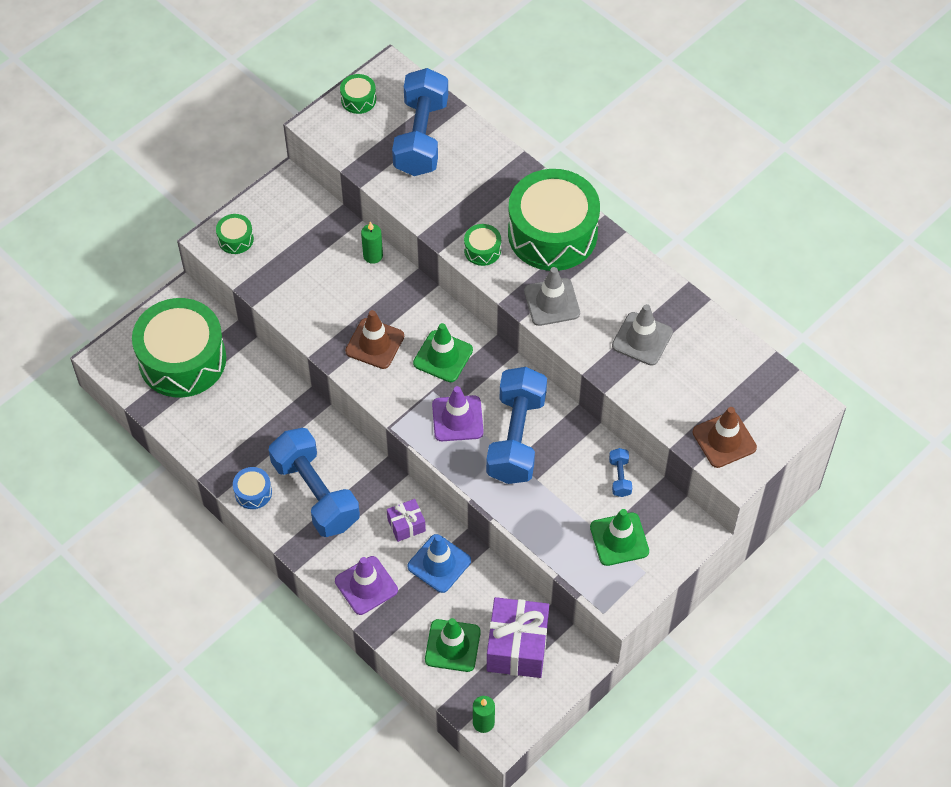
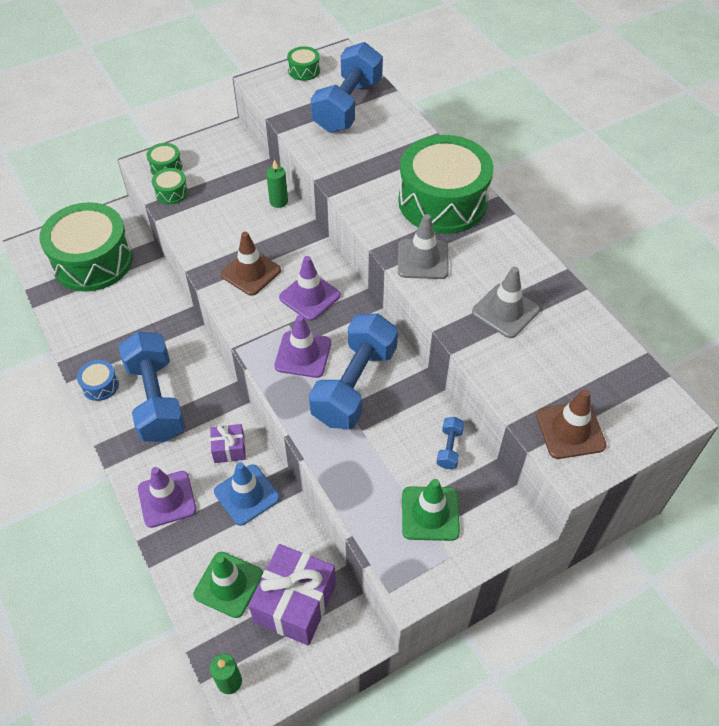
camera: 15 degrees right, 5 degrees down
(443, 356) = (310, 296): green traffic cone -> purple traffic cone
(482, 250) = (370, 202): green drum -> green drum (171, 192)

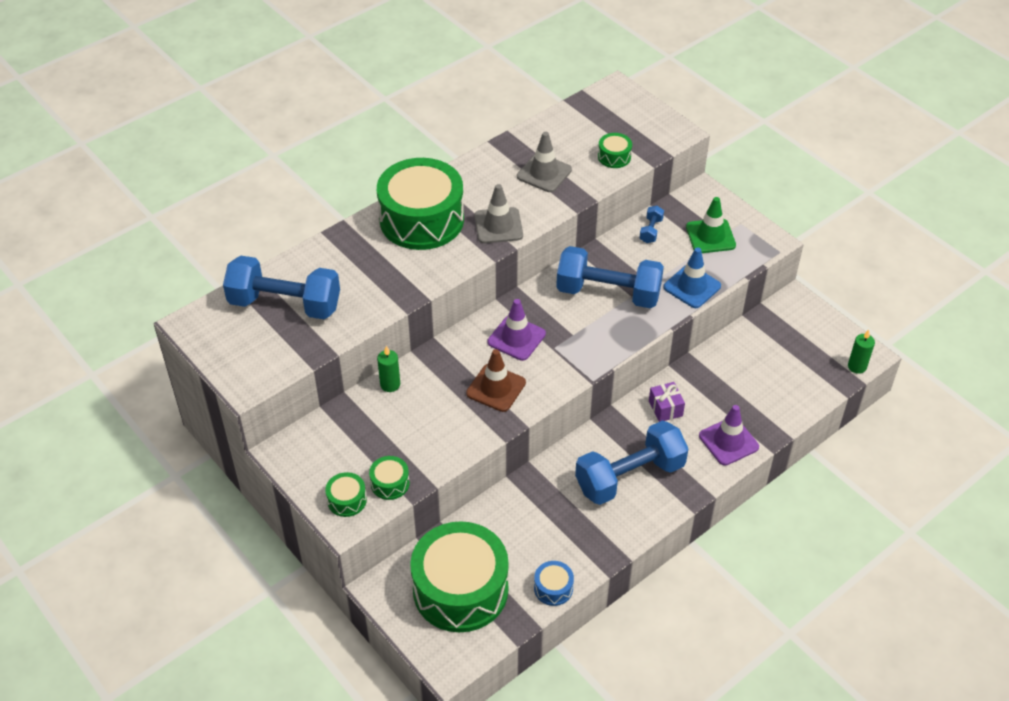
camera: 100 degrees left, 5 degrees down
(100, 385) = (626, 528): blue drum -> blue drum (553, 588)
(228, 584) = (786, 382): green traffic cone -> none
(247, 495) = (705, 387): blue traffic cone -> blue traffic cone (692, 287)
(295, 603) = (784, 339): purple gift -> none
(303, 354) = (585, 332): purple traffic cone -> none
(304, 70) = (222, 351): green drum -> green drum (614, 157)
(449, 448) = (651, 231): blue dumbbell -> blue dumbbell turned 75 degrees counterclockwise
(570, 430) = (647, 136): brown traffic cone -> none

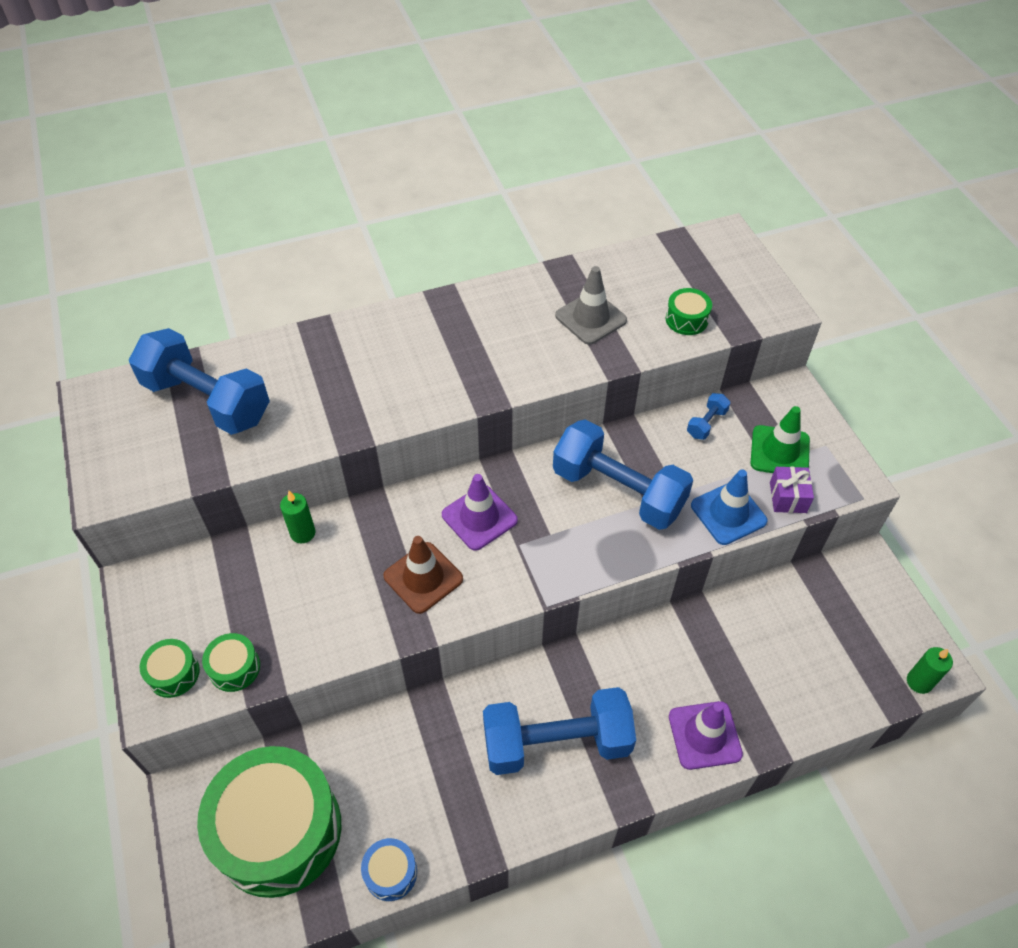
camera: 20 degrees right, 5 degrees up
(421, 219) = (417, 338): green drum -> none
(498, 226) = (504, 370): grey traffic cone -> none
(665, 408) = (641, 660): purple gift -> purple gift (788, 497)

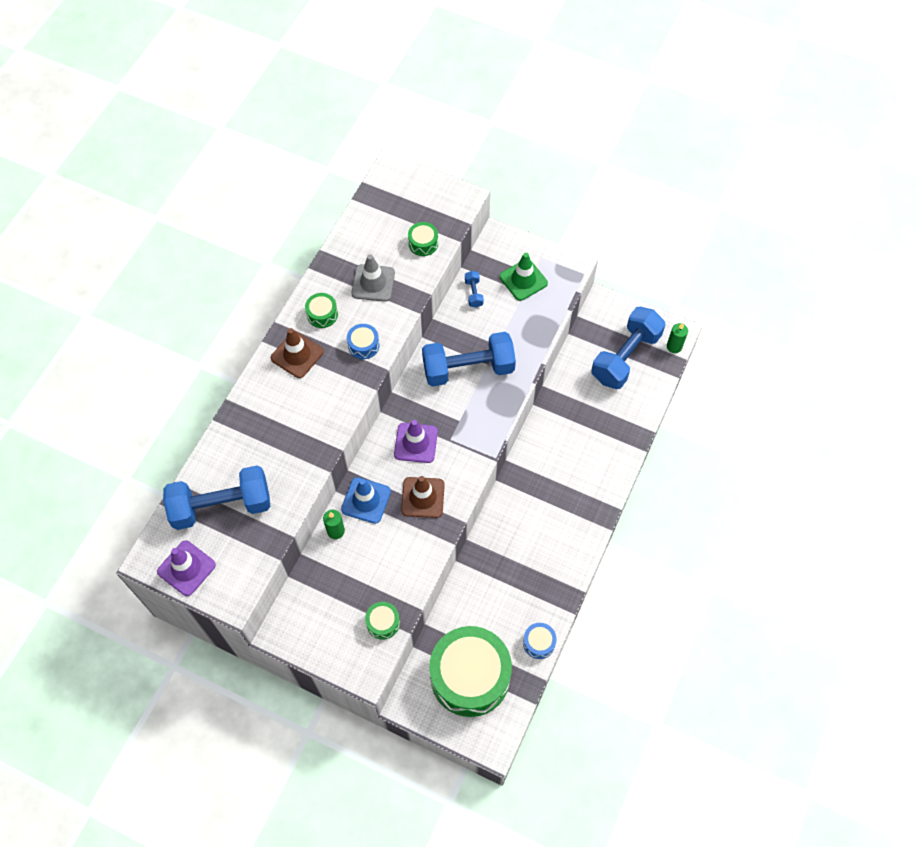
camera: 45 degrees left, 10 degrees up
(173, 673) = (356, 653): green drum -> green drum (322, 314)
(439, 326) = (297, 355): none -> brown traffic cone
(513, 366) = (363, 345): none -> blue drum
(556, 743) = (550, 519): blue dumbbell -> blue dumbbell (625, 357)
(704, 735) = (609, 455): purple traffic cone -> purple traffic cone (186, 568)
(728, 513) = (531, 335): blue traffic cone -> blue traffic cone (366, 500)
(788, 497) = (550, 303): purple gift -> none

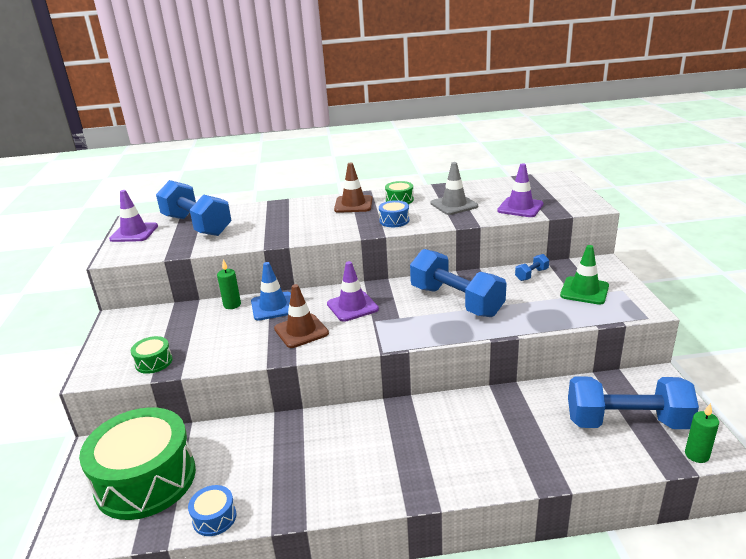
camera: 60 degrees right, 35 degrees down
(423, 243) = (520, 207): green drum -> purple traffic cone

